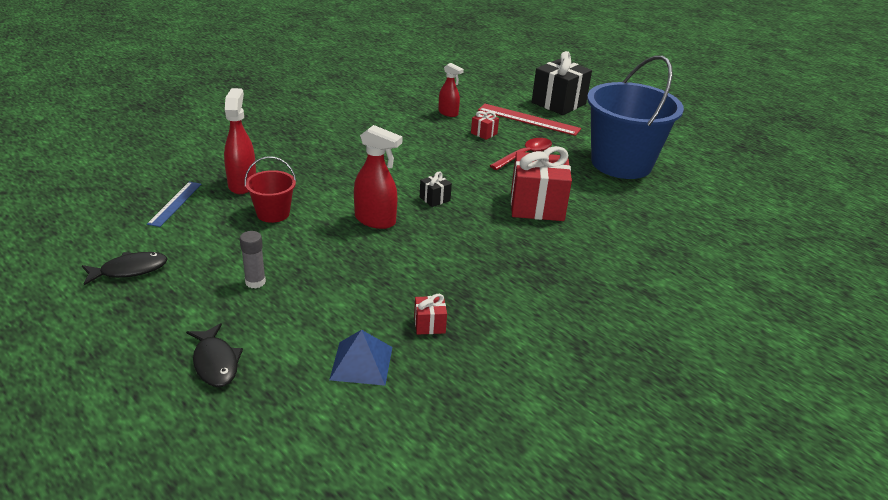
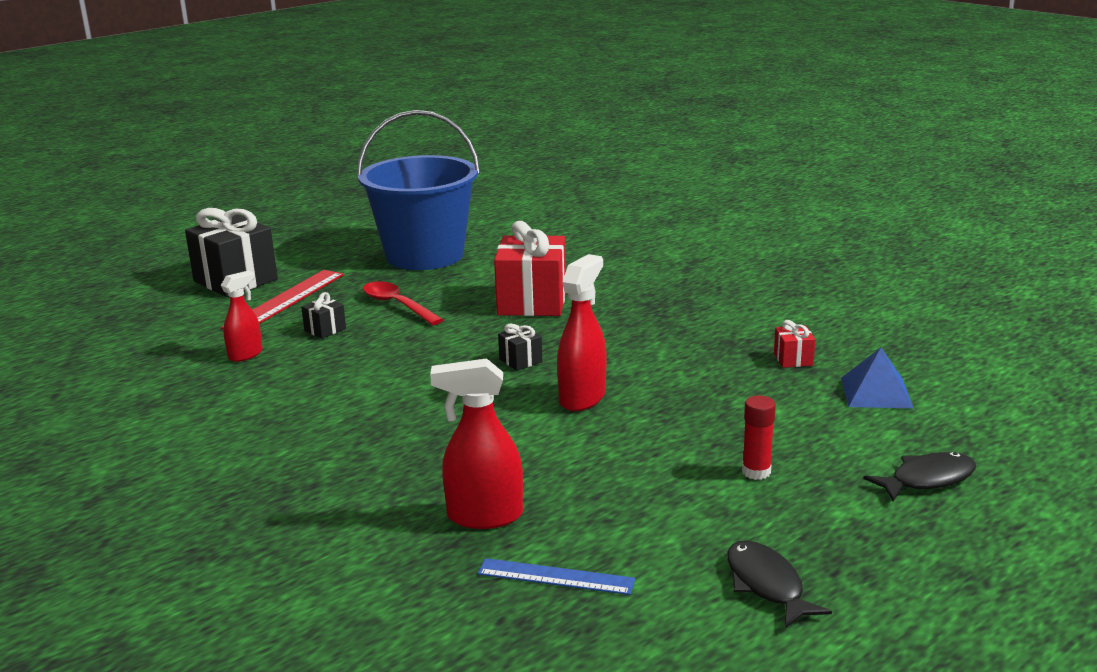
camera: 85 degrees left, 10 degrees down
(255, 282) = (756, 472): grey glue stick -> red glue stick
(273, 213) = (575, 477): red bucket -> none
(484, 133) = (325, 330): red gift -> black gift

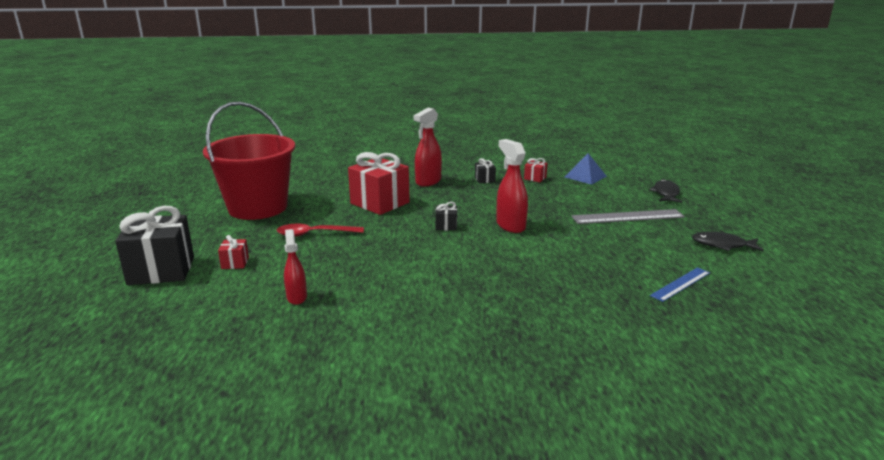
camera: 55 degrees left, 0 degrees up
(285, 300) = (235, 263): red ruler -> red gift
(325, 330) = (307, 263): black gift -> black gift (484, 179)
(424, 255) = (258, 208): blue bucket -> red bucket
(484, 516) = (606, 284): red spray bottle -> red spray bottle (428, 182)
(756, 472) = (627, 217): red glue stick -> grey ruler

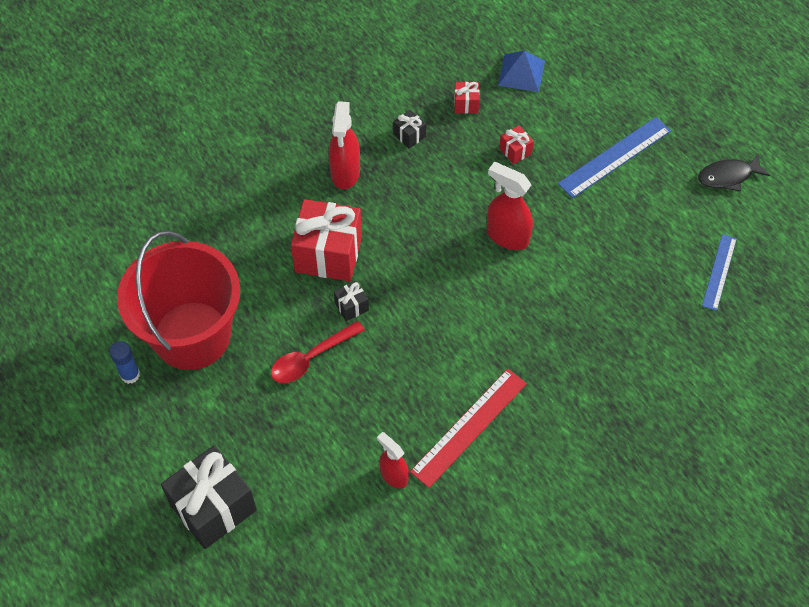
camera: 30 degrees left, 35 degrees up
(202, 210) = (130, 375): none -> blue glue stick
(235, 263) = (278, 454): red gift -> red gift (515, 151)
(383, 294) = (469, 427): none -> red ruler
(446, 226) = (440, 270): black gift -> black gift (351, 306)
(627, 217) = (614, 157): grey ruler -> blue ruler
(666, 193) = (629, 79): black fish -> none

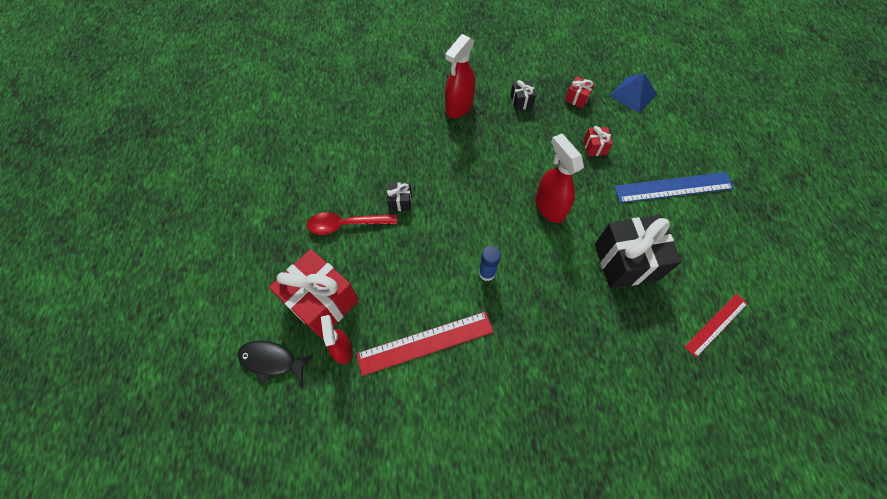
camera: 30 degrees right, 5 degrees up
(130, 375) = (222, 173): blue glue stick -> blue glue stick (487, 273)
(192, 335) = (280, 167): red bucket -> none
(213, 507) = (202, 298): black gift -> black gift (626, 262)
(328, 254) = (409, 156): red gift -> red gift (322, 302)
(719, 272) = (716, 324): blue ruler -> red ruler
(728, 176) = (766, 247): black fish -> black fish (272, 360)

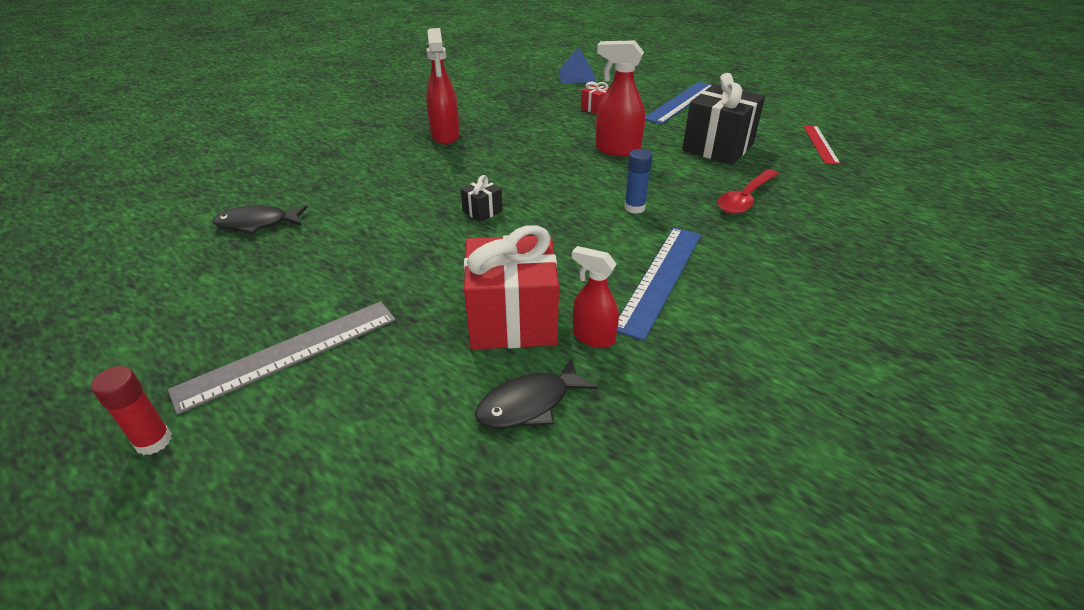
camera: 45 degrees left, 25 degrees down
(140, 244) = (154, 441): none -> red glue stick
(220, 235) = (289, 353): none -> grey ruler
(289, 121) = (257, 223): none -> black fish
(346, 224) = (449, 254): red spoon -> red spoon (745, 198)
(425, 343) = (660, 278): red ruler -> blue ruler
(521, 102) = (497, 112): black gift -> none
(577, 98) = (539, 93): red gift -> none

